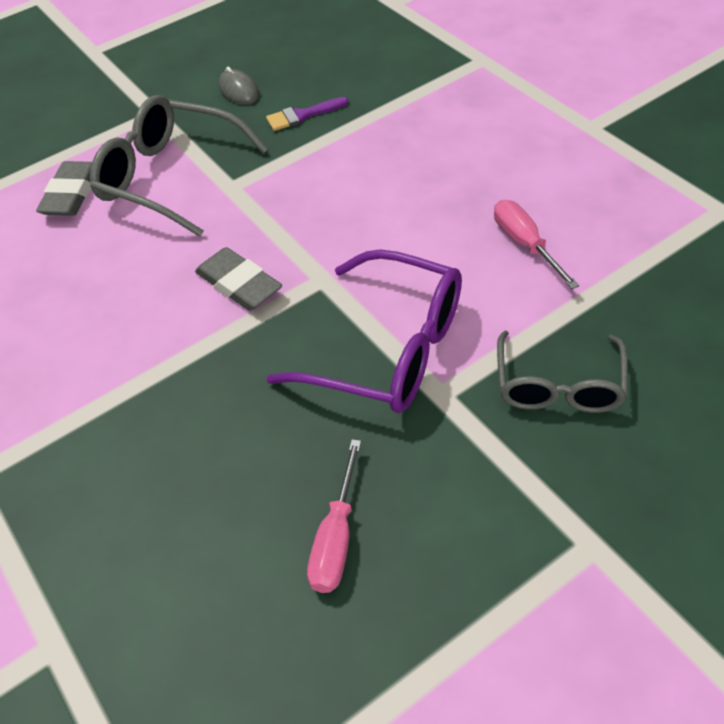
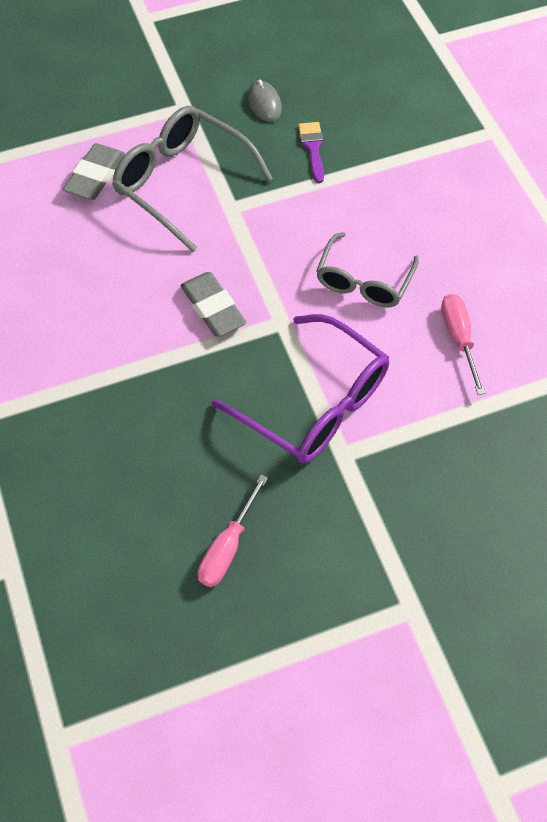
camera: 10 degrees right, 10 degrees up
(302, 115) = (313, 148): purple brush -> purple brush turned 90 degrees clockwise
(559, 385) = (436, 474): grey glasses -> grey glasses (364, 281)

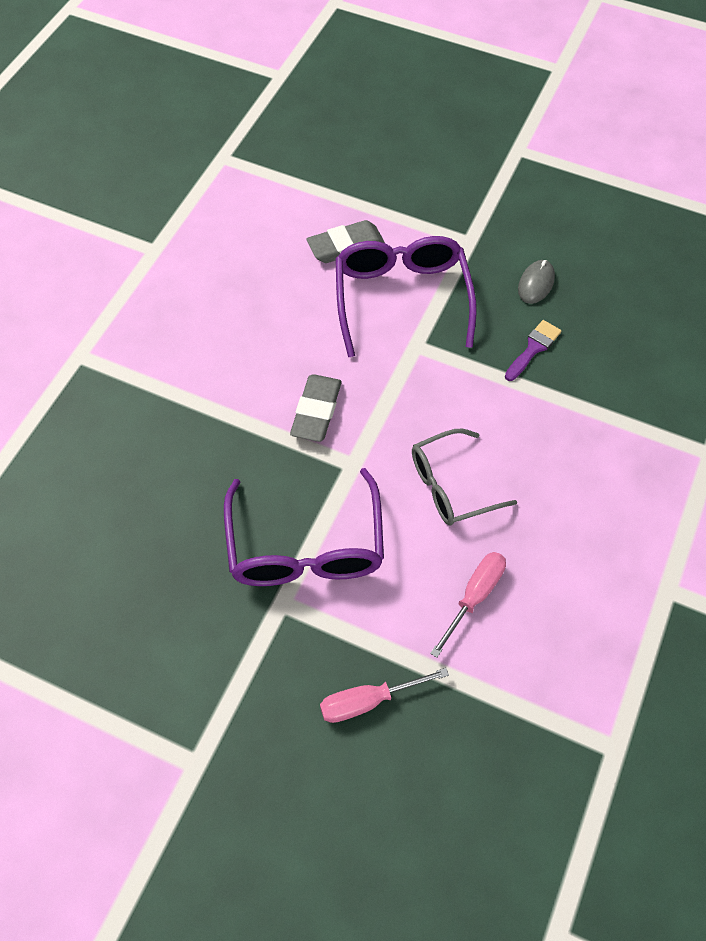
camera: 45 degrees right, 0 degrees up
(182, 183) = (402, 299): grey glasses -> purple glasses
(228, 547) = (129, 593): pink screwdriver -> pink screwdriver (368, 701)

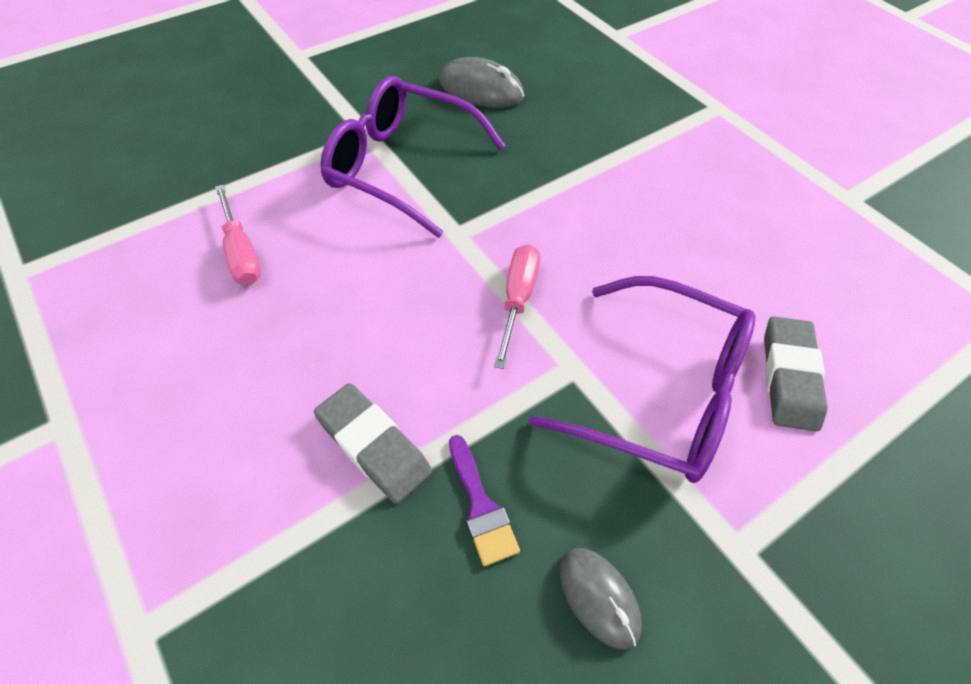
camera: 120 degrees right, 5 degrees down
(156, 546) = (481, 89): none -> grey mouse
(316, 411) = (541, 235): grey eraser -> grey eraser (373, 446)
(368, 701) = (239, 146): pink screwdriver -> pink screwdriver (517, 299)
(451, 486) = (364, 298): grey glasses -> none

